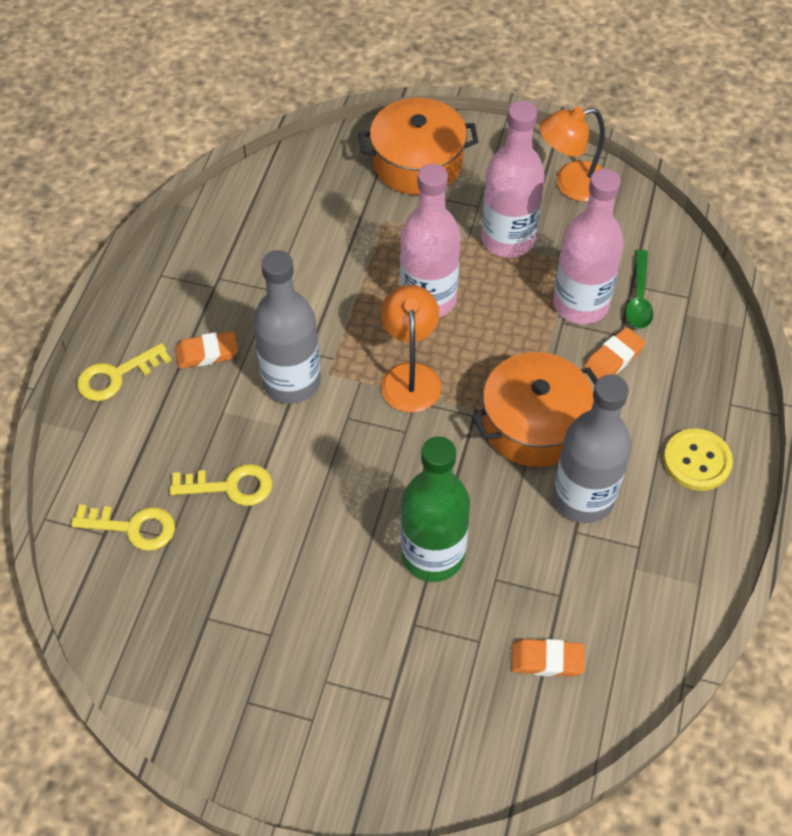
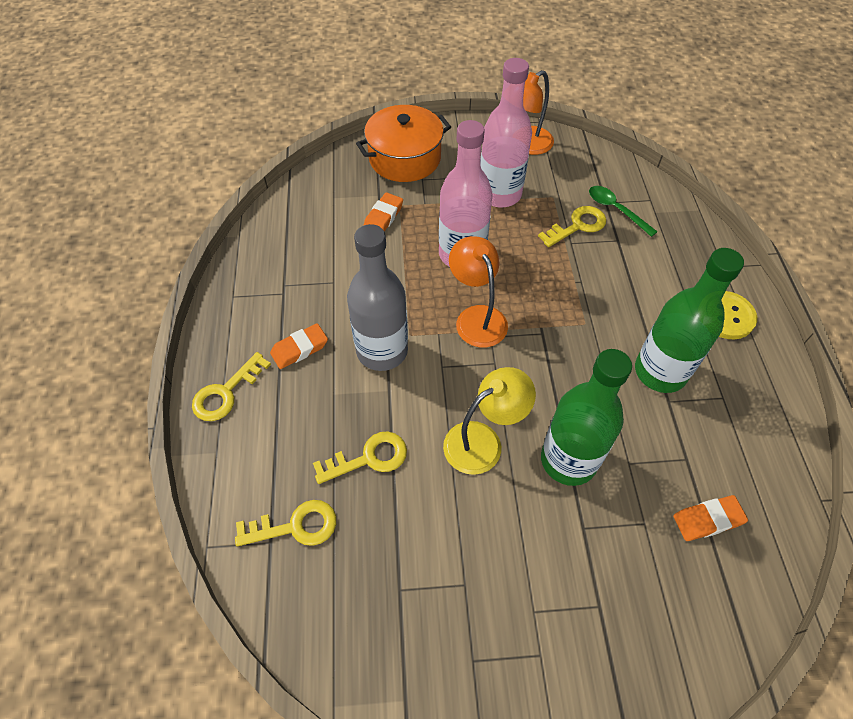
camera: 20 degrees left, 0 degrees up
(353, 507) = (483, 441): none -> yellow lamp
(534, 424) = (591, 325): orange pot -> none
(580, 304) = (577, 226): pink bottle -> yellow key
(583, 498) = (660, 372): grey bottle -> green bottle
(613, 358) = (623, 258): orange eraser -> orange eraser (383, 217)
(638, 298) = (616, 210): green spoon -> green spoon turned 150 degrees clockwise

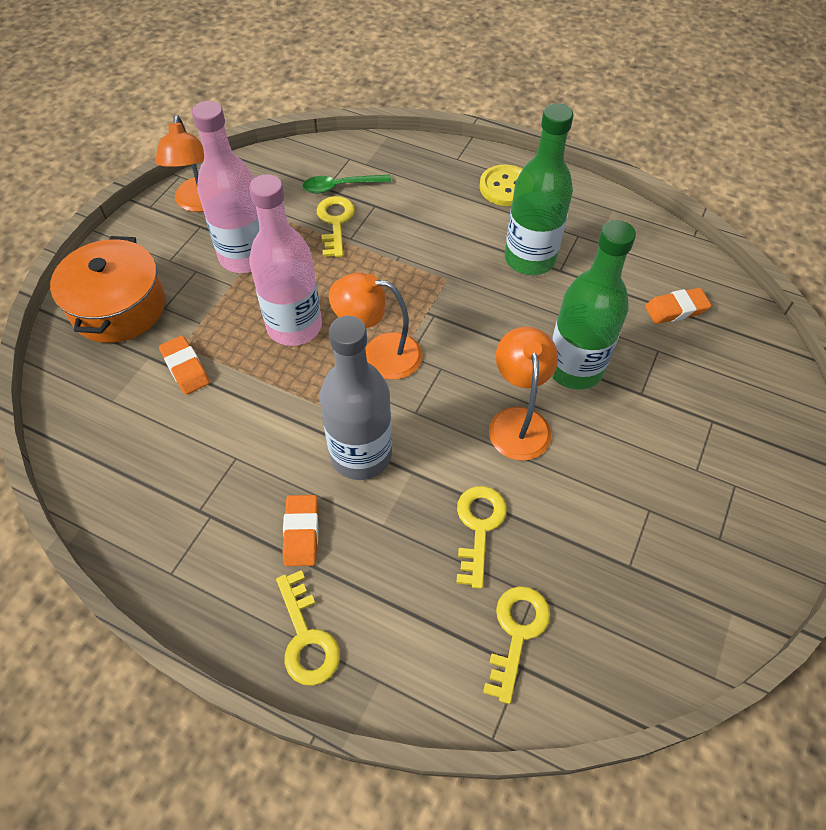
camera: 60 degrees left, 0 degrees up
(483, 441) = (518, 421): yellow lamp -> orange lamp
(707, 520) = (676, 309): orange eraser -> orange eraser turned 60 degrees clockwise

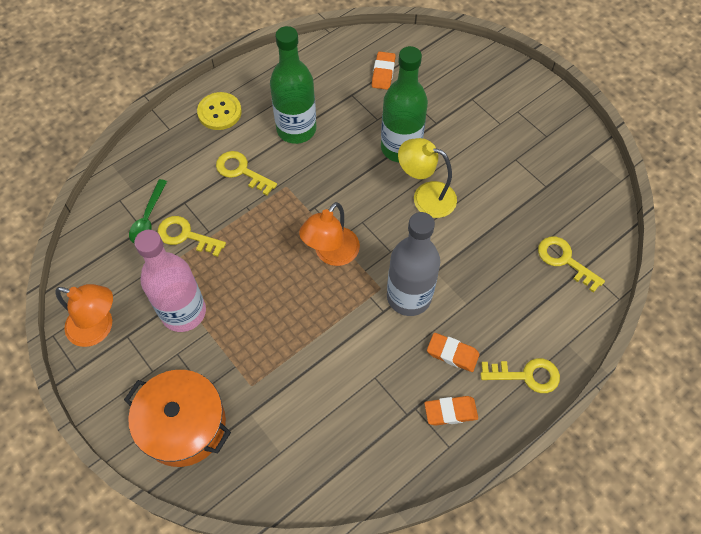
camera: 65 degrees left, 5 degrees up
(185, 368) = (276, 389): orange eraser -> orange eraser (450, 412)
(294, 326) = (276, 300): pink bottle -> none
(479, 528) = (491, 251): yellow key -> yellow key (242, 171)
(518, 421) = (425, 196): orange lamp -> yellow lamp

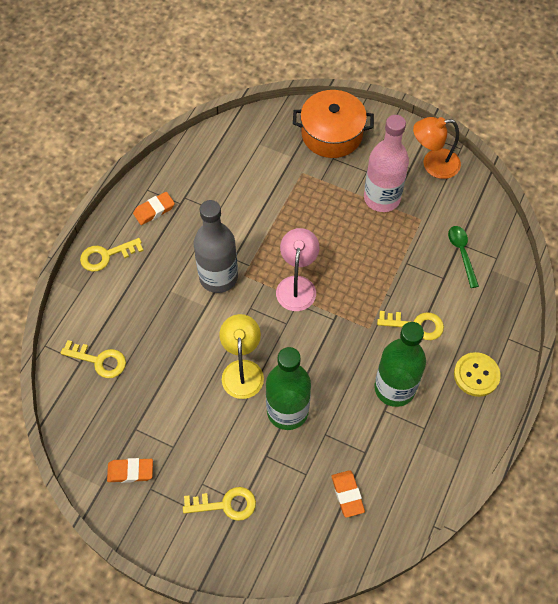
camera: 155 degrees right, 0 degrees up
(186, 236) = (421, 252): yellow key -> yellow key (225, 504)
(331, 254) = (297, 285): orange lamp -> pink lamp
(425, 196) = (242, 370): yellow lamp -> yellow lamp turned 90 degrees counterclockwise
(452, 354) = (167, 249): orange eraser -> orange eraser (130, 471)

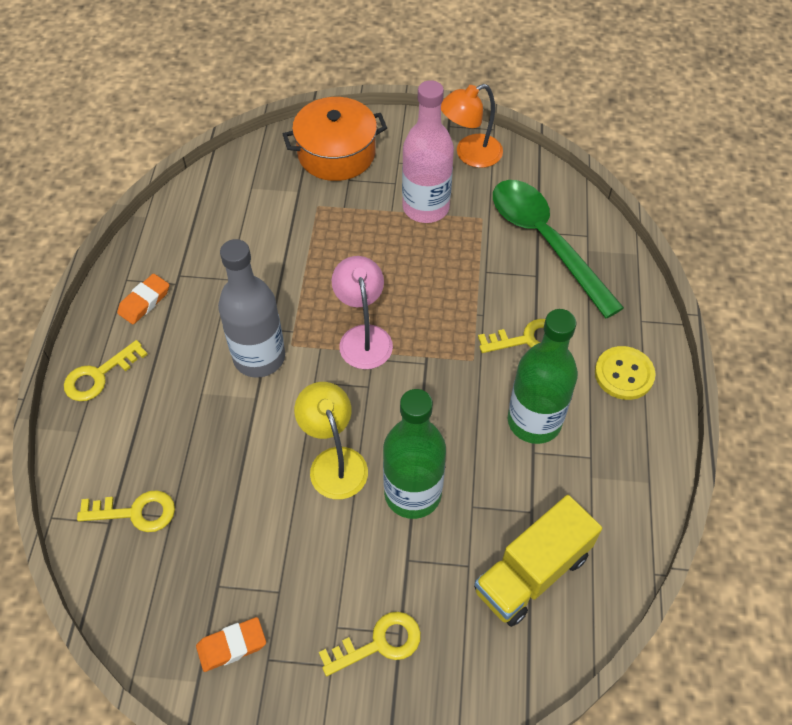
camera: 20 degrees left, 5 degrees down
(347, 494) = (532, 573): orange eraser -> yellow truck
(462, 253) = (546, 242): green spoon -> green spoon, size x2.11

